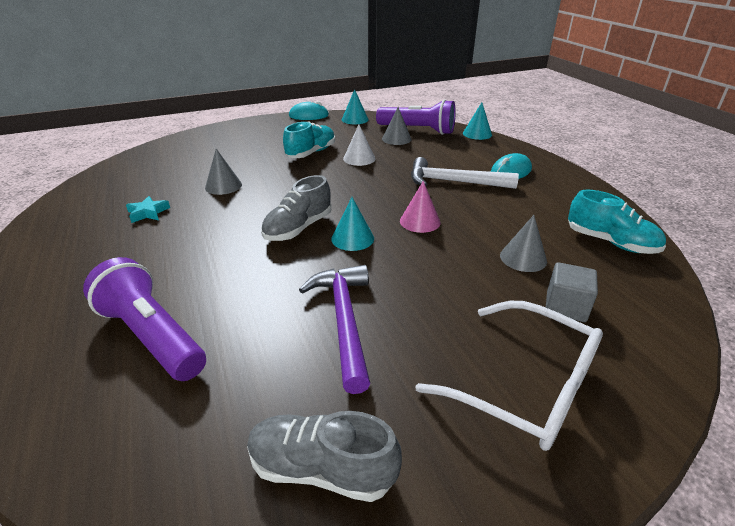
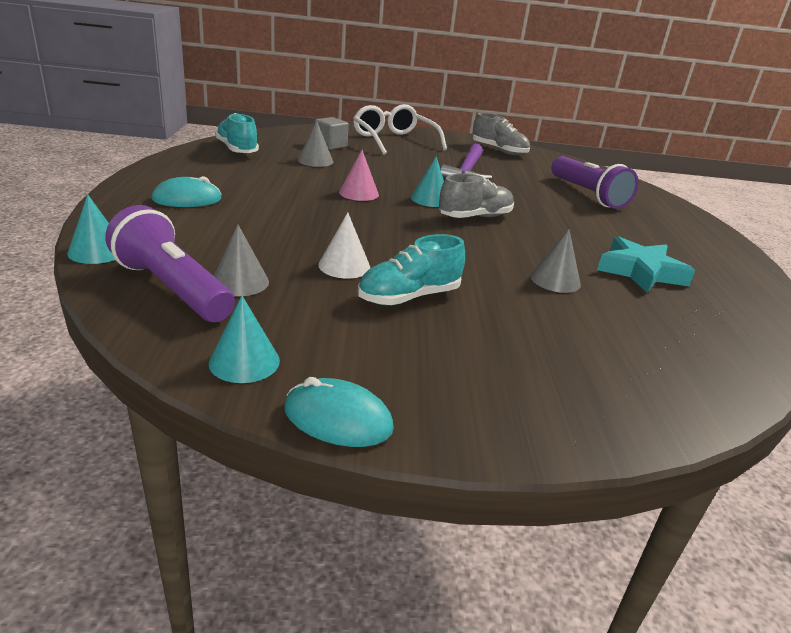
camera: 160 degrees left, 5 degrees down
(148, 213) = (640, 271): turquoise star -> turquoise star, size x1.82
(454, 182) = (271, 208): white hammer -> none

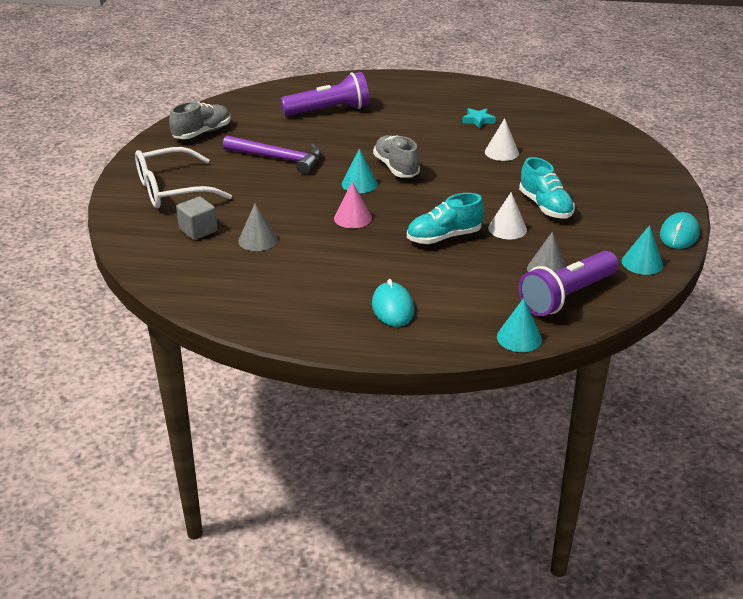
camera: 80 degrees left, 5 degrees up
(237, 150) = (226, 290): turquoise shoe -> turquoise shoe (444, 237)
(555, 280) = (501, 152): grey cone -> white cone
(640, 271) = (478, 120): turquoise star -> turquoise star, size x0.55

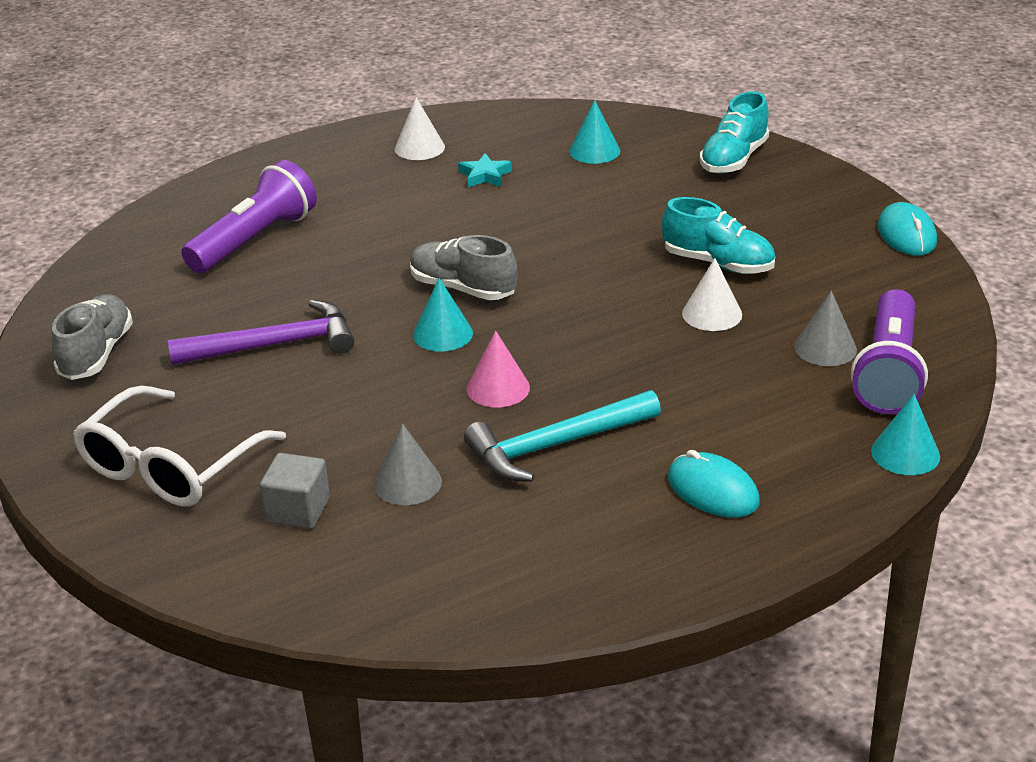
camera: 35 degrees left, 0 degrees up
(345, 254) = (555, 445): none -> turquoise hammer
(444, 237) = (650, 361): turquoise shoe -> turquoise shoe (734, 159)
(501, 152) = (572, 210): white cone -> white cone (419, 148)
(642, 263) = (913, 289): turquoise cone -> turquoise cone (594, 151)

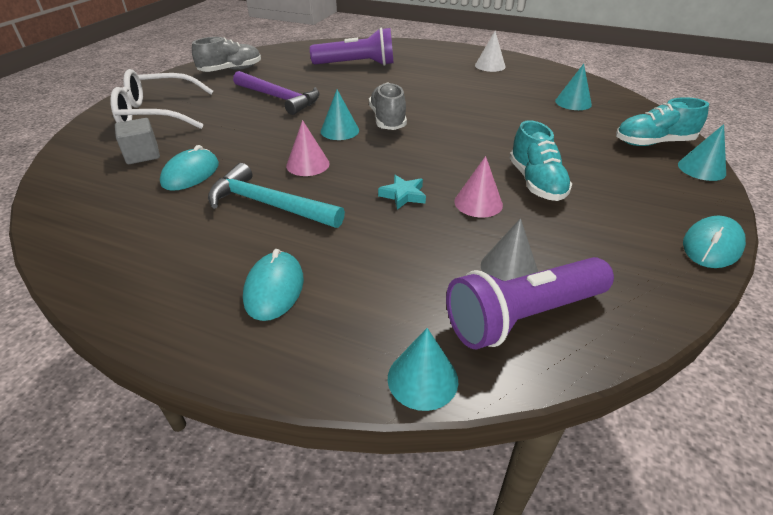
camera: 50 degrees right, 5 degrees up
(407, 483) = (190, 174): grey cone -> turquoise mouse
(485, 175) = (496, 87): turquoise star -> turquoise star (403, 195)
(712, 314) = (478, 203): white cone -> pink cone
(805, 165) = (701, 169): none -> turquoise cone

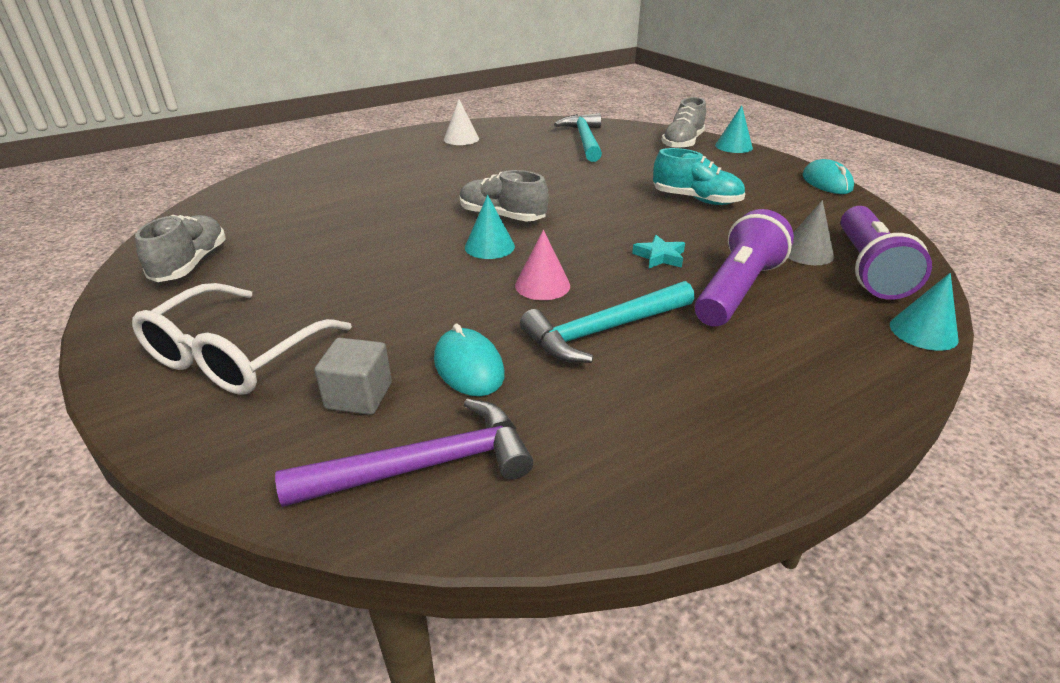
camera: 55 degrees left, 5 degrees down
(274, 288) = (764, 368): turquoise mouse -> none
(279, 98) = (347, 256): purple hammer -> purple hammer (424, 466)
(357, 64) = (338, 189): purple flashlight -> purple flashlight (736, 290)
(478, 203) = (704, 231): pink cone -> none
(573, 102) = (584, 140): turquoise cone -> turquoise hammer
(653, 143) = (682, 143): turquoise shoe -> grey shoe

